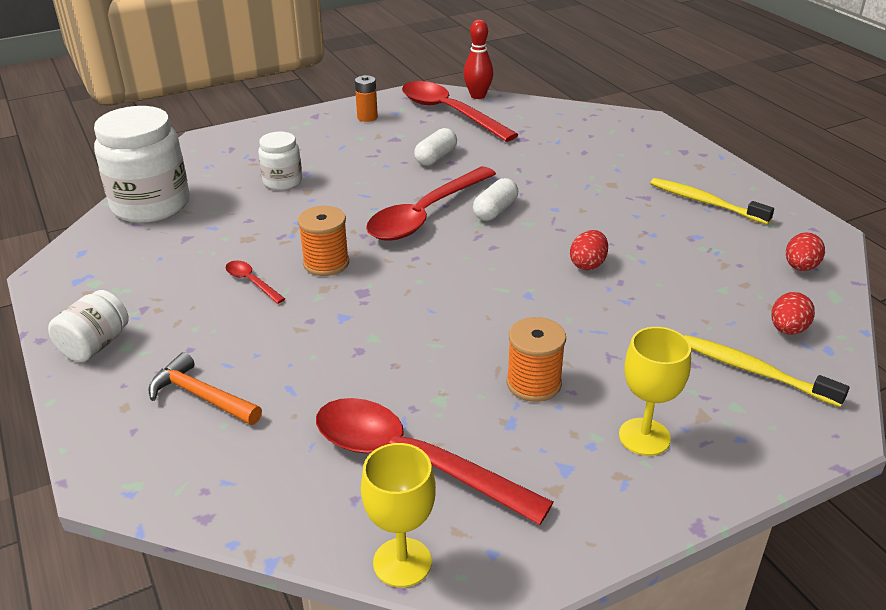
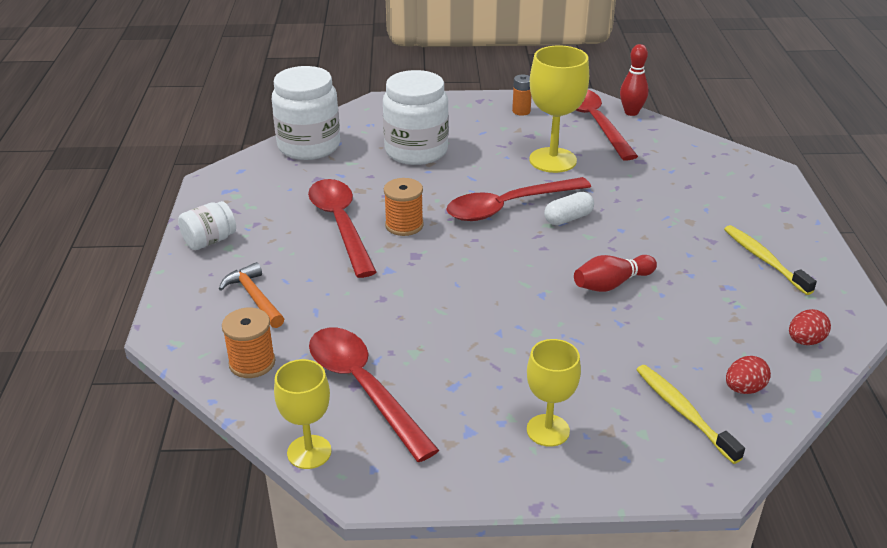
camera: 25 degrees right, 0 degrees up
(251, 282) = (341, 225): red spoon -> red spoon, size x2.34
(282, 181) = (416, 151): white jar -> white jar, size x1.89
(436, 158) = (552, 160): white capsule -> yellow goblet
(533, 383) = (493, 363): orange spool -> orange spool (252, 363)
(588, 264) = (611, 284): red egg -> red bowling pin

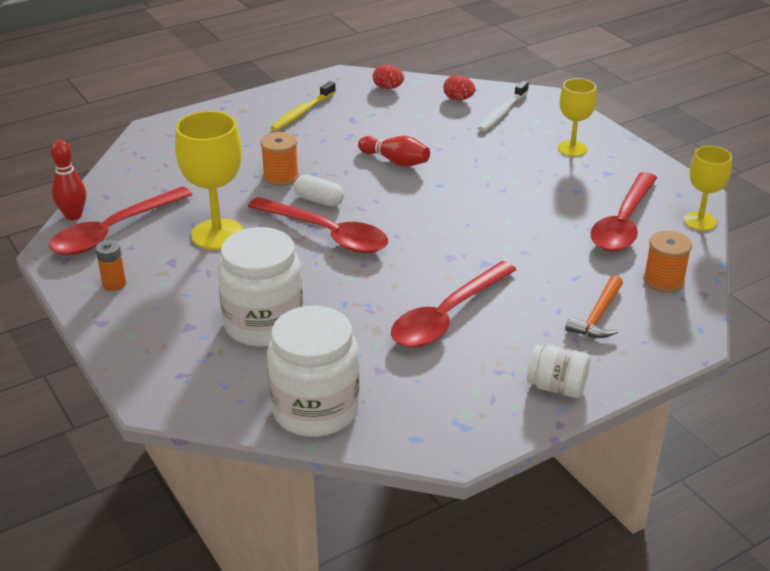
camera: 120 degrees left, 0 degrees up
(404, 225) = (411, 279): orange spool -> orange spool (281, 176)
(683, 412) = (502, 112): yellow toothbrush -> white toothbrush

